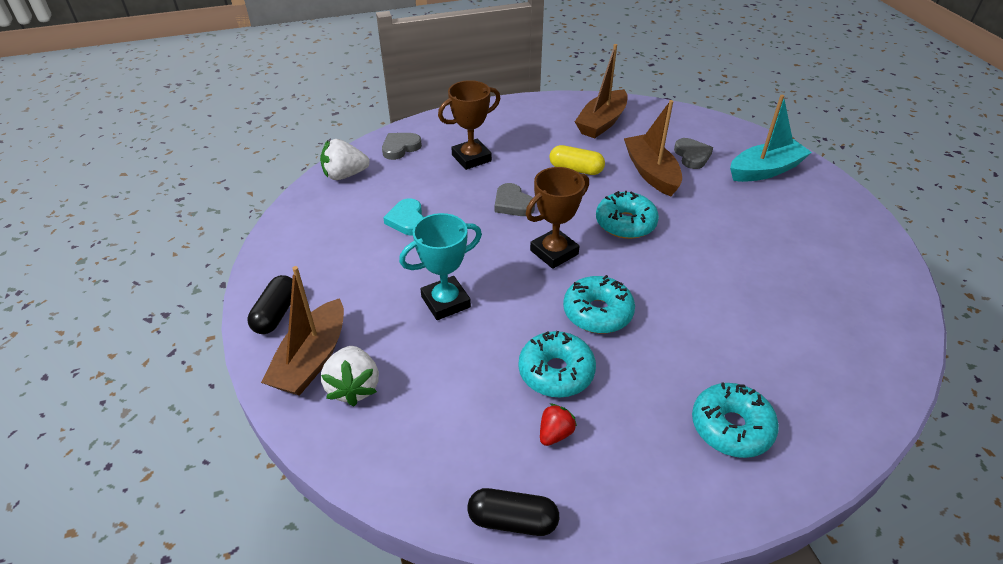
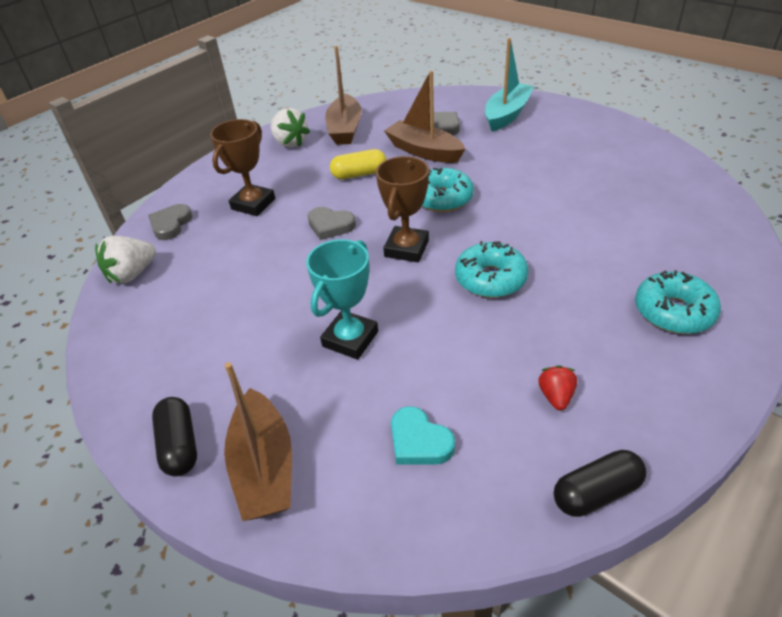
camera: 30 degrees left, 0 degrees up
(354, 387) = (335, 467): white strawberry -> white strawberry (290, 143)
(407, 220) = (241, 285): turquoise heart -> turquoise heart (419, 441)
(556, 372) = (505, 345): turquoise donut -> none

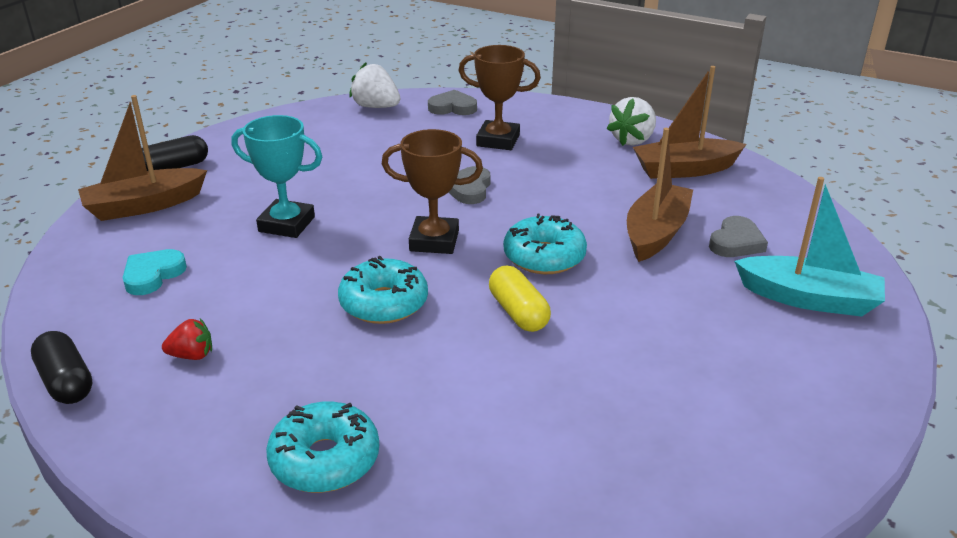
camera: 75 degrees right, 10 degrees down
(359, 174) = (580, 193): yellow capsule -> yellow capsule (518, 312)

